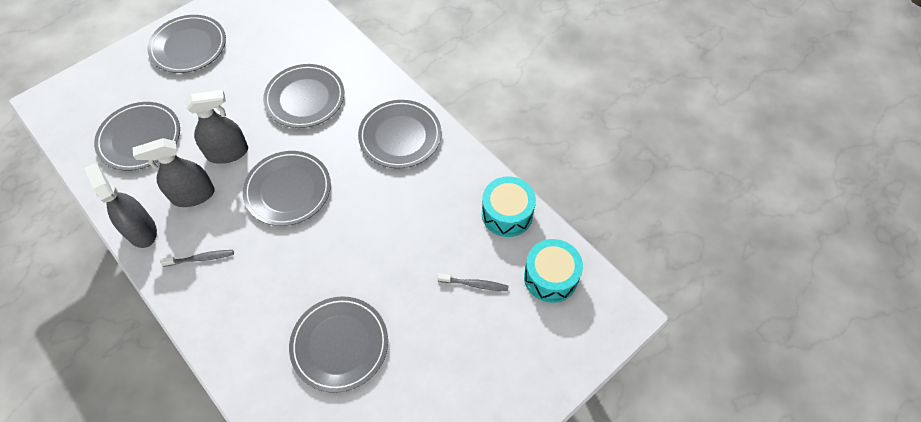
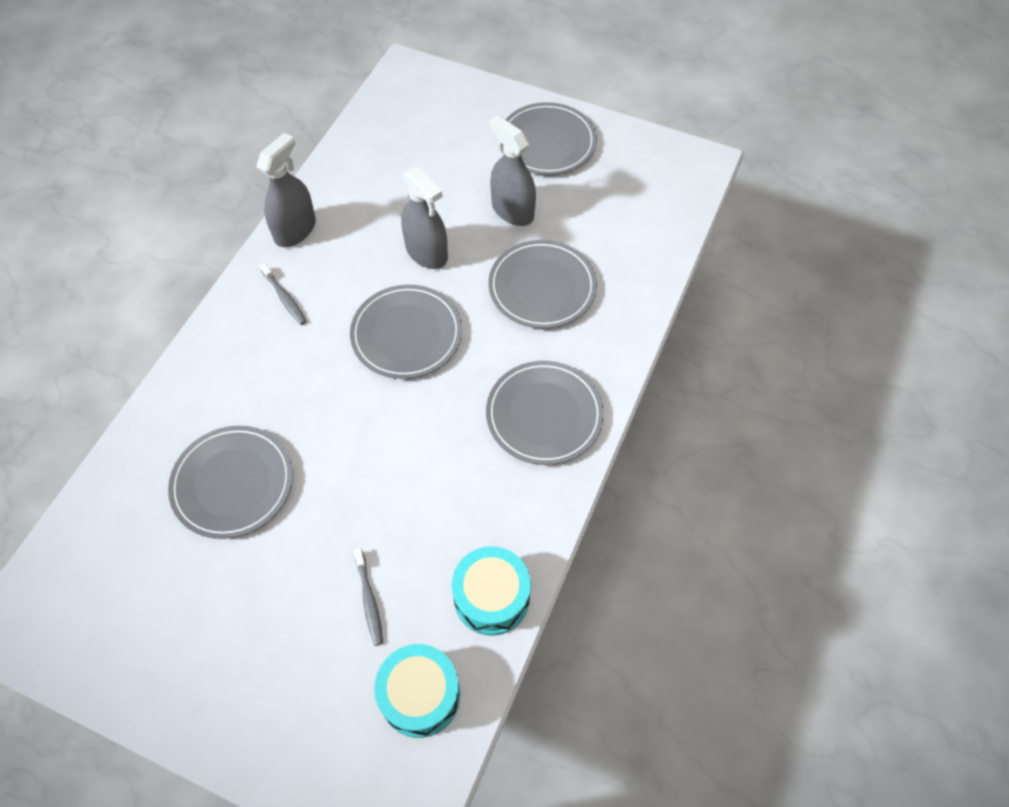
camera: 65 degrees right, 0 degrees up
(140, 138) = (404, 167): grey plate -> none
(193, 195) = (357, 250): grey spray bottle -> grey spray bottle (512, 210)

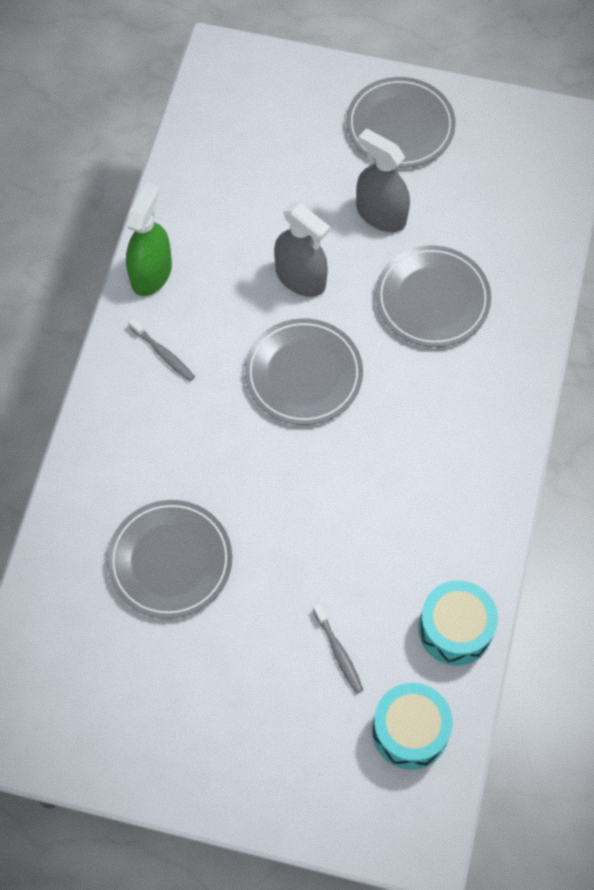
camera: 10 degrees left, 5 degrees up
(295, 230) = (151, 273): grey spray bottle -> green spray bottle
(544, 415) = (465, 438): grey plate -> none

